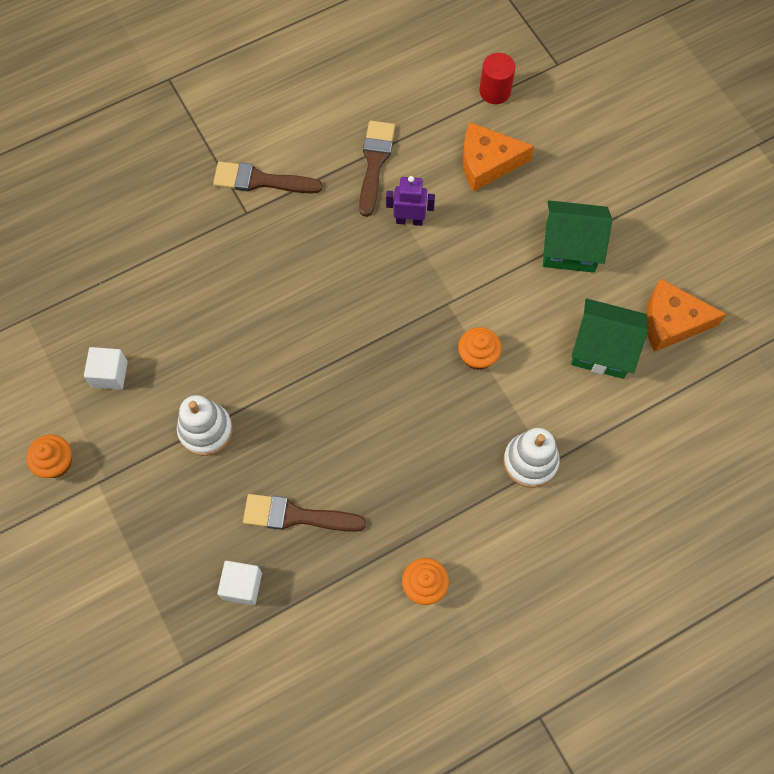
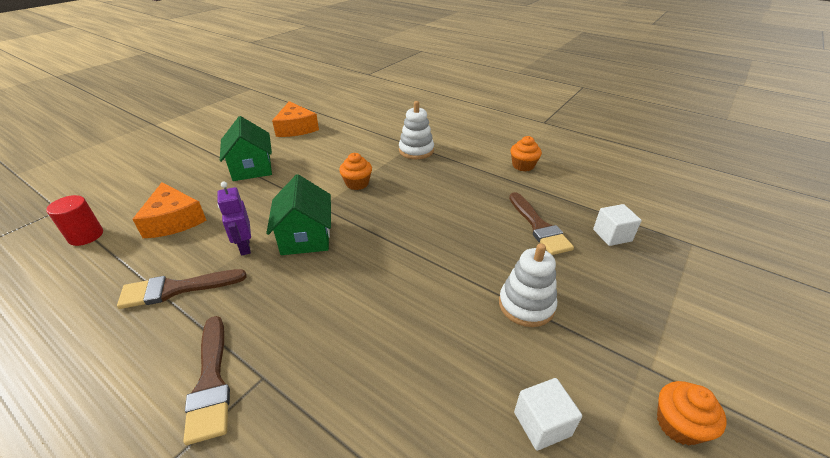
camera: 115 degrees left, 30 degrees down
(602, 349) = (325, 144): green house -> green house (305, 237)

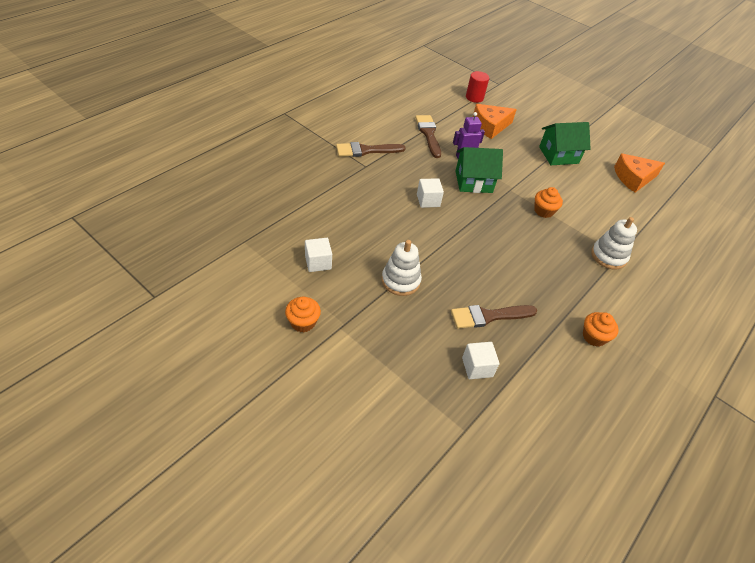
camera: 90 degrees right, 10 degrees up
(352, 283) = (428, 200): none -> white cube

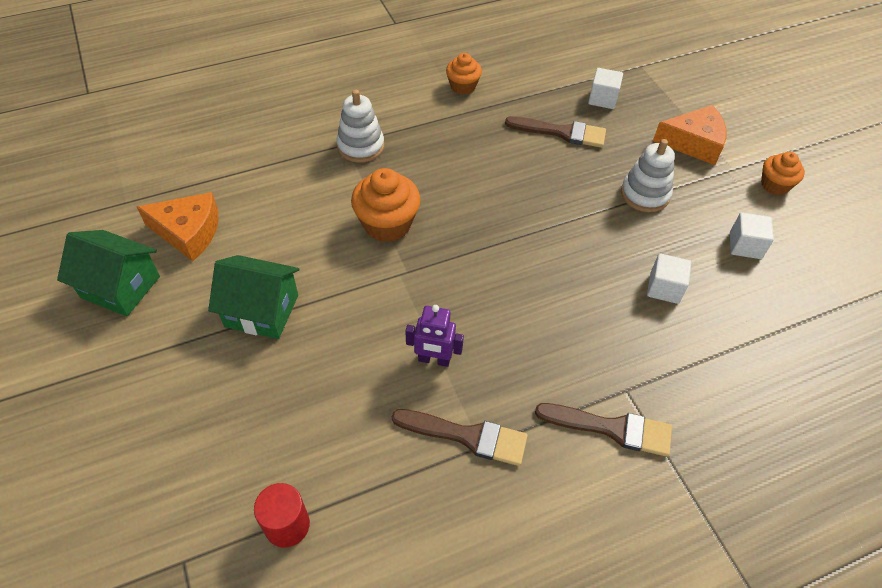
camera: 150 degrees left, 5 degrees up
(428, 134) = (467, 436): brown brush -> brown brush turned 90 degrees counterclockwise
(428, 200) = (550, 291): white cube -> white cube (664, 288)
(473, 182) = (455, 302): green house -> green house (120, 287)
(490, 126) = (326, 420): orange cheese -> orange cheese (693, 143)
(543, 211) = (387, 224): orange cupcake -> orange cupcake, size x1.61

